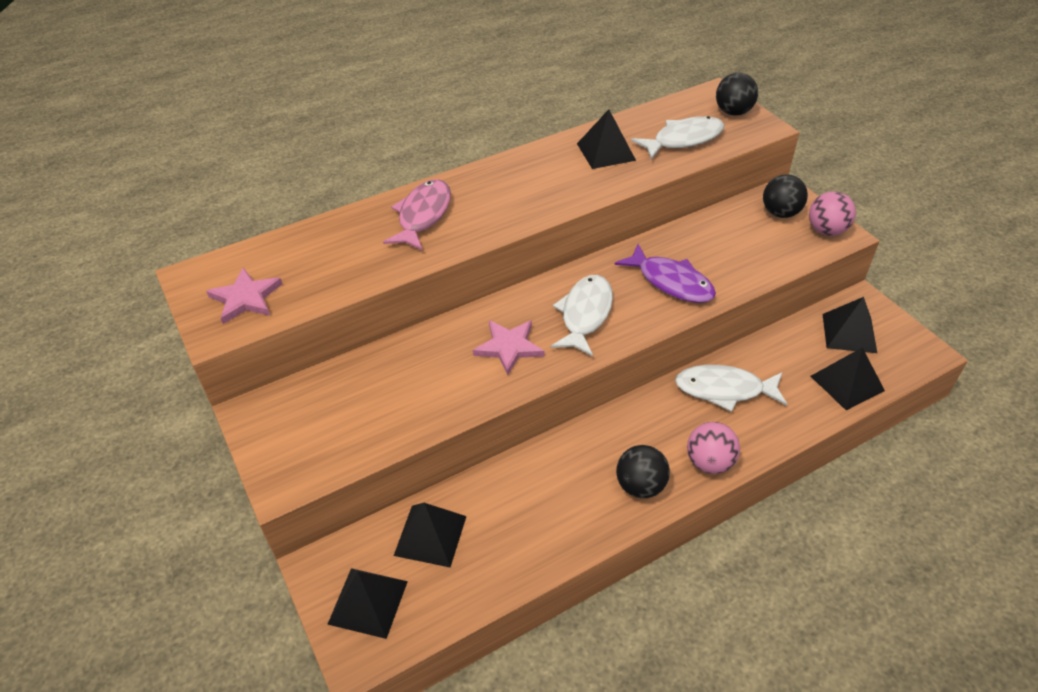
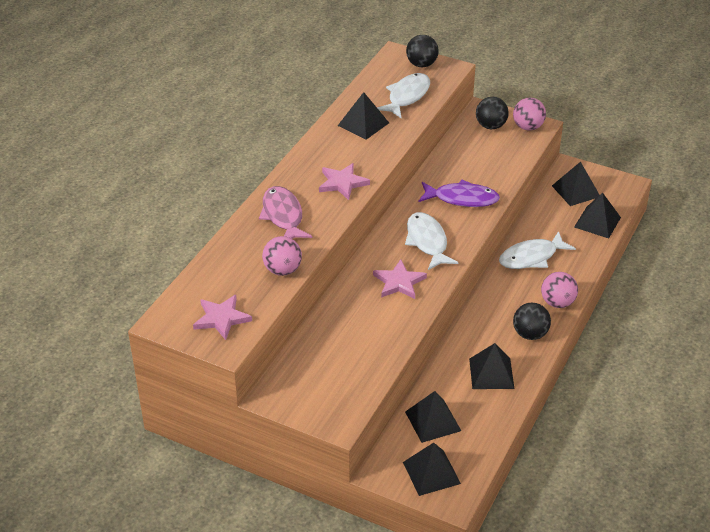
camera: 35 degrees left, 5 degrees down
(359, 273) = (282, 270): none -> pink ball
(519, 205) = (342, 183): none -> pink star
(550, 512) = (491, 373): none -> black pyramid

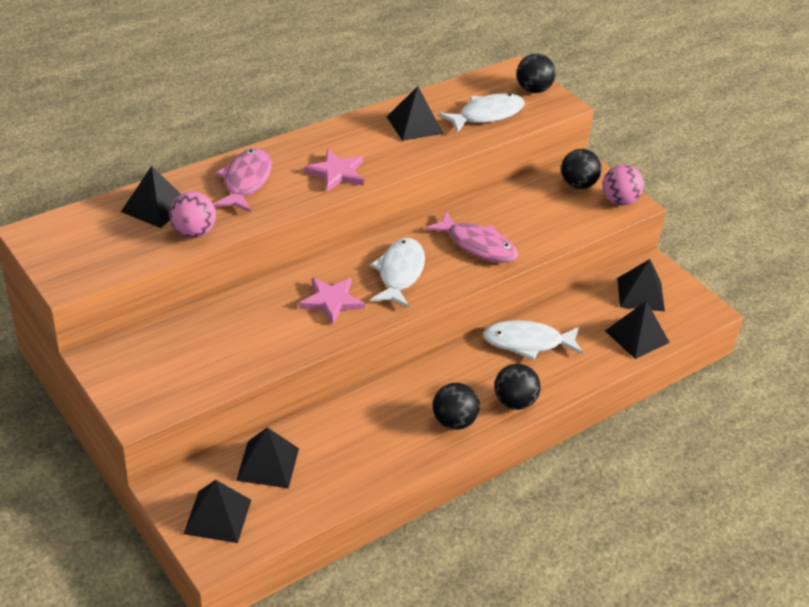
camera: 25 degrees right, 0 degrees up
(221, 318) = (89, 253): pink star -> none
(462, 199) = (477, 245): purple fish -> pink fish
(491, 373) = (374, 443): black pyramid -> black pyramid (155, 207)
(557, 303) = (514, 402): pink ball -> black ball

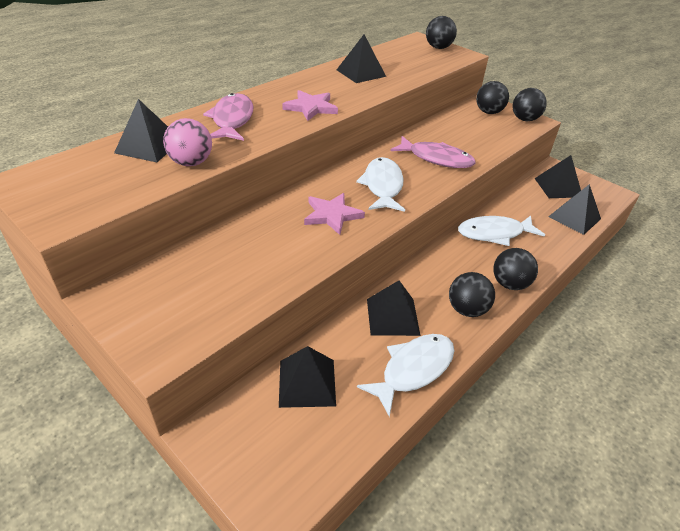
camera: 10 degrees left, 0 degrees up
(217, 516) = (268, 455): black pyramid -> black pyramid (392, 316)
(487, 115) = (413, 63): white fish -> white fish (413, 370)
(619, 201) = (524, 119): pink ball -> black ball

